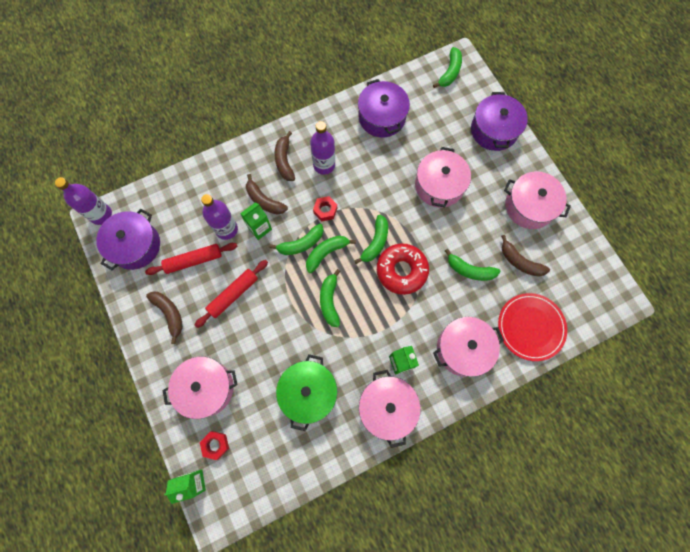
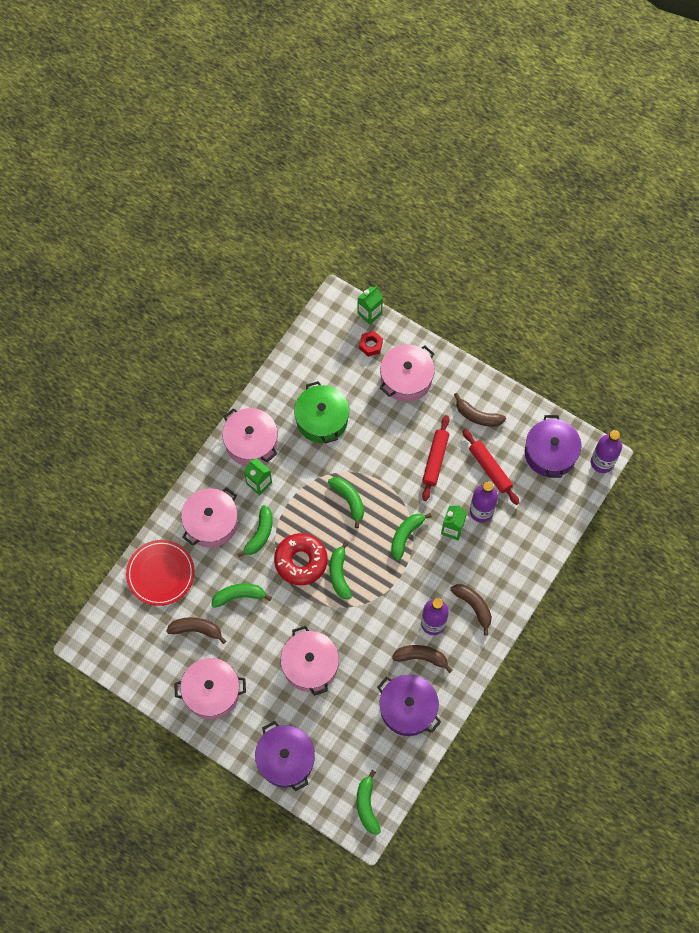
camera: 150 degrees right, 5 degrees down
(194, 260) = (490, 469): red rolling pin -> red rolling pin turned 75 degrees counterclockwise
(264, 200) = (466, 557): brown banana -> brown banana (421, 657)
(325, 210) = (403, 579): red nut -> none
(326, 253) = (378, 540): green banana -> green banana (260, 534)

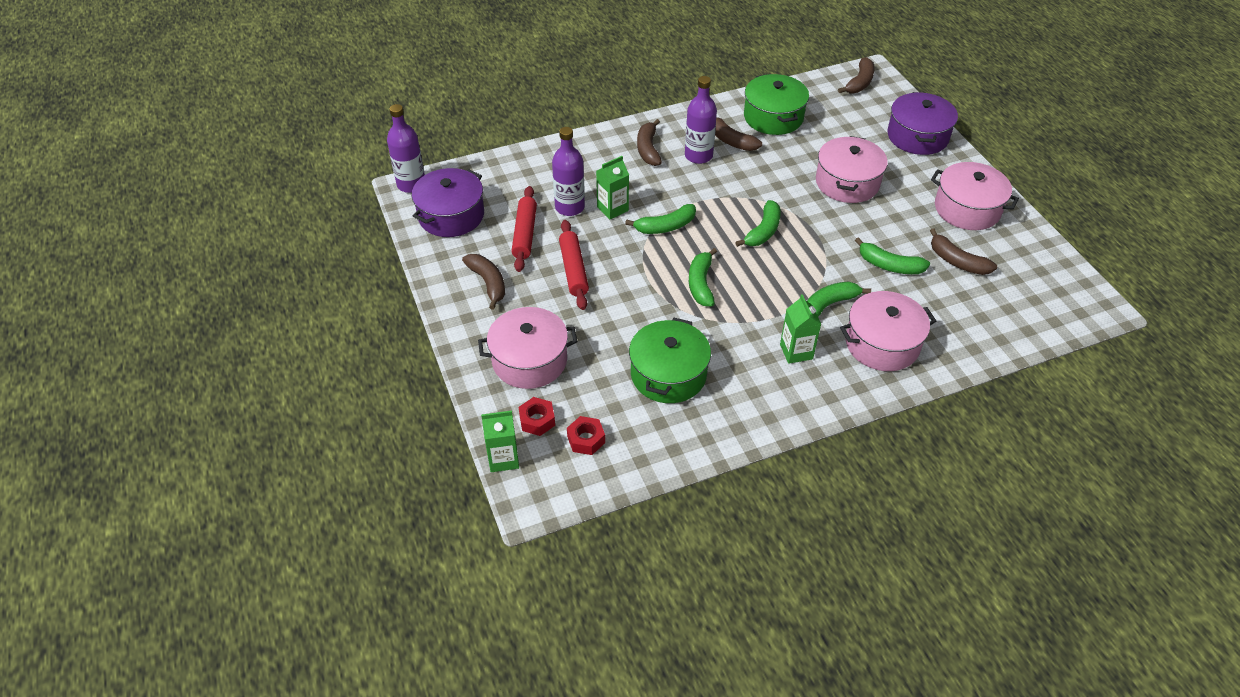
camera: 145 degrees left, 20 degrees down
(160, 573) = (975, 327): red plate -> none
(251, 442) = (776, 398): pink pot -> none
(301, 561) = (798, 260): red donut -> none
(336, 351) = (586, 439): none -> red nut
(367, 805) = (859, 82): green banana -> brown banana
(408, 708) = (773, 117): purple pot -> green pot
(435, 460) = (573, 270): red rolling pin -> red rolling pin turned 60 degrees counterclockwise

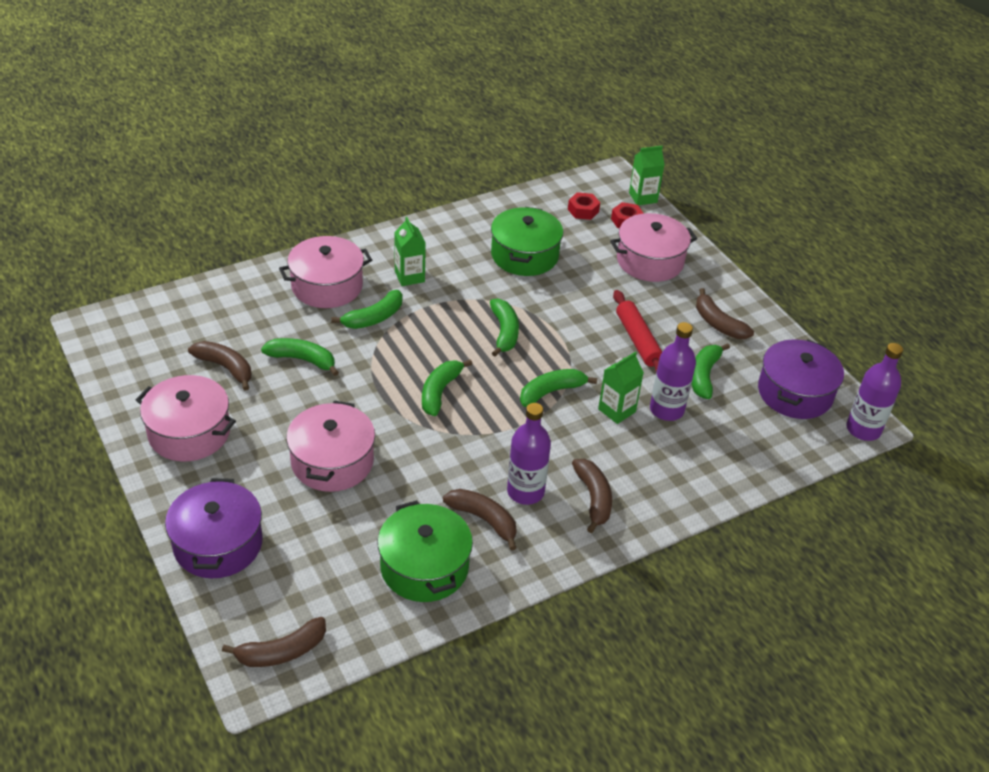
camera: 170 degrees right, 5 degrees down
(525, 234) = (704, 375): red rolling pin -> green banana
(859, 82) = (281, 651): brown banana -> brown banana turned 135 degrees counterclockwise

